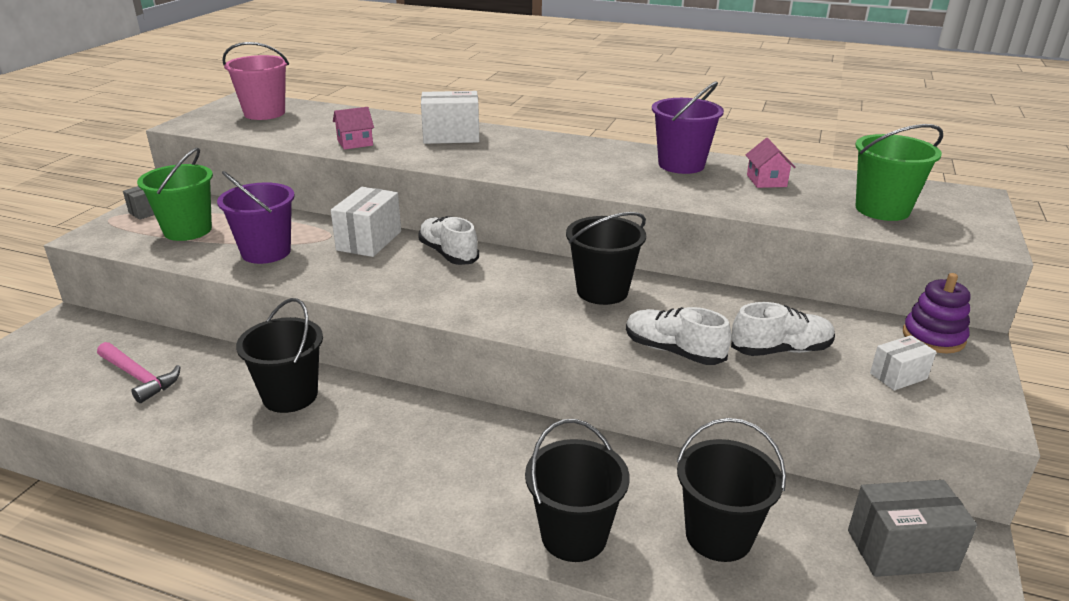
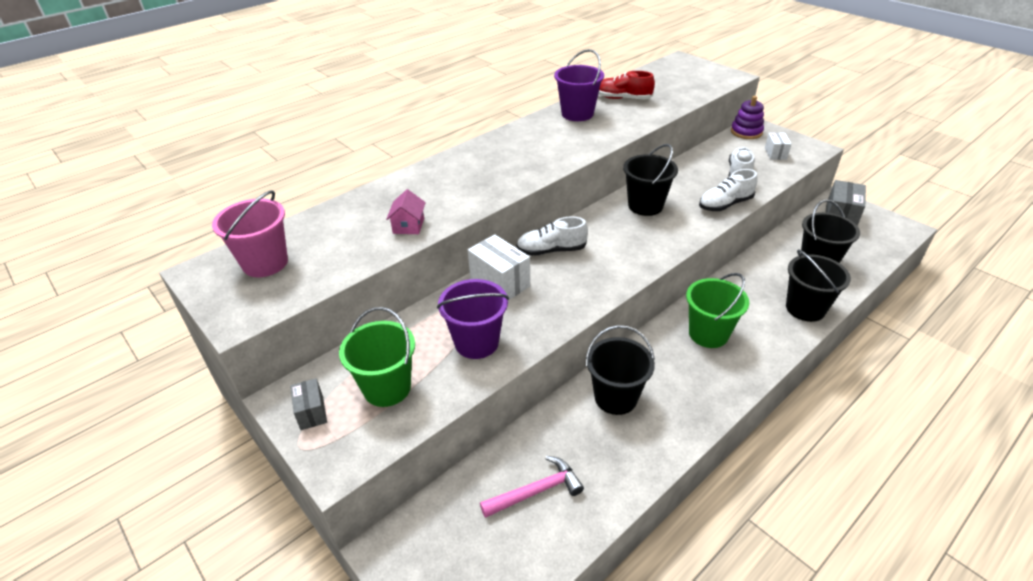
camera: 60 degrees left, 10 degrees up
(451, 136) = (441, 179): white box -> none
(766, 181) = (622, 98): pink house -> red shoe
(882, 209) = (682, 84): green bucket -> green bucket (708, 334)

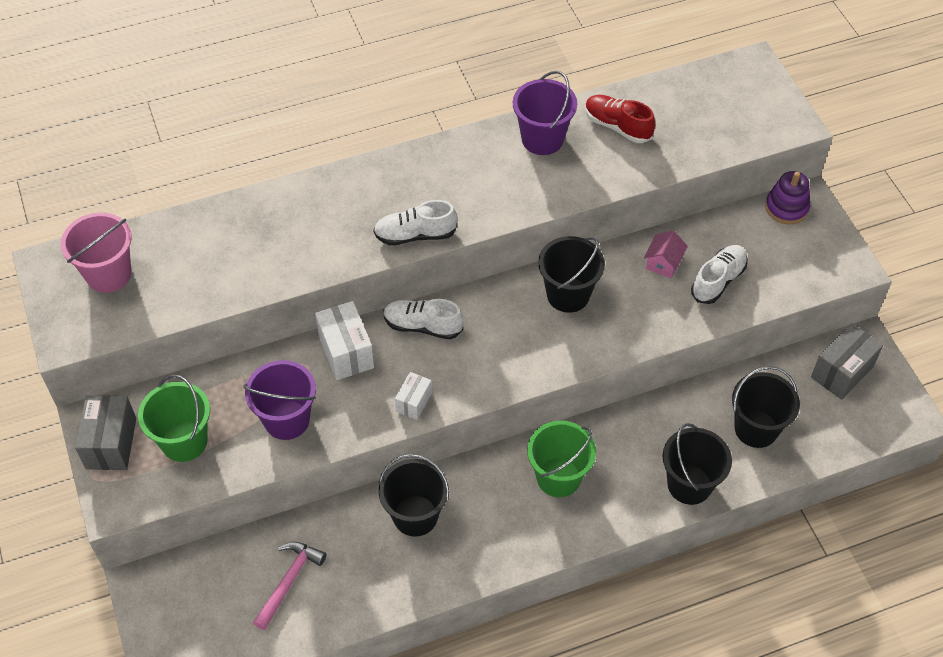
camera: 20 degrees right, 15 degrees up
(311, 412) = (111, 443): grey box -> grey box, size x1.70
(408, 226) = (262, 269): pink house -> pink house (663, 263)
(536, 491) = (289, 581): pink hammer -> pink hammer turned 60 degrees counterclockwise
(725, 204) = (663, 325): white shoe -> white shoe (415, 235)
(775, 154) = (792, 260): white box -> white box (414, 402)

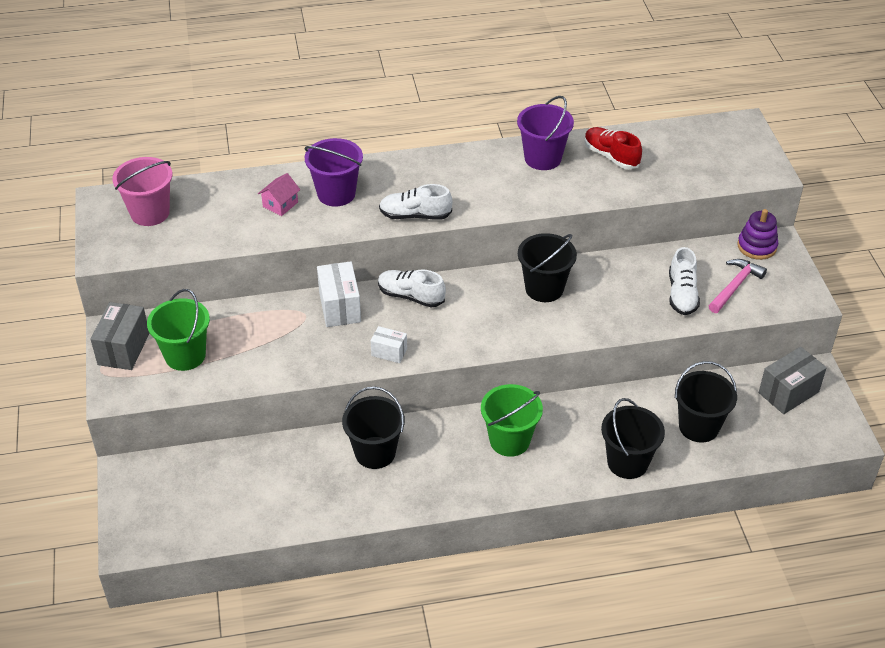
camera: 10 degrees right, 10 degrees down
(287, 420) = (276, 351): purple bucket -> purple bucket (336, 194)
(289, 581) = (252, 488): pink hammer -> pink hammer (735, 286)
(414, 402) = (389, 352): white box -> white box turned 75 degrees clockwise
(663, 263) = (635, 275): pink house -> pink house (280, 204)
(718, 280) = (682, 294): white shoe -> white shoe turned 135 degrees clockwise

